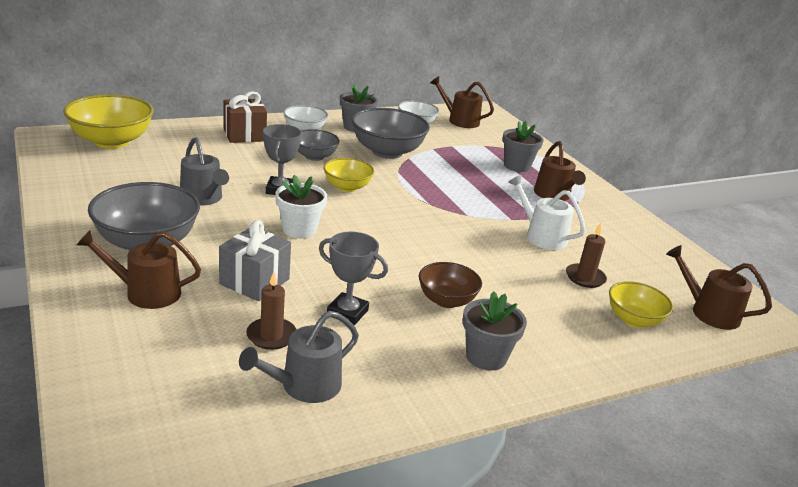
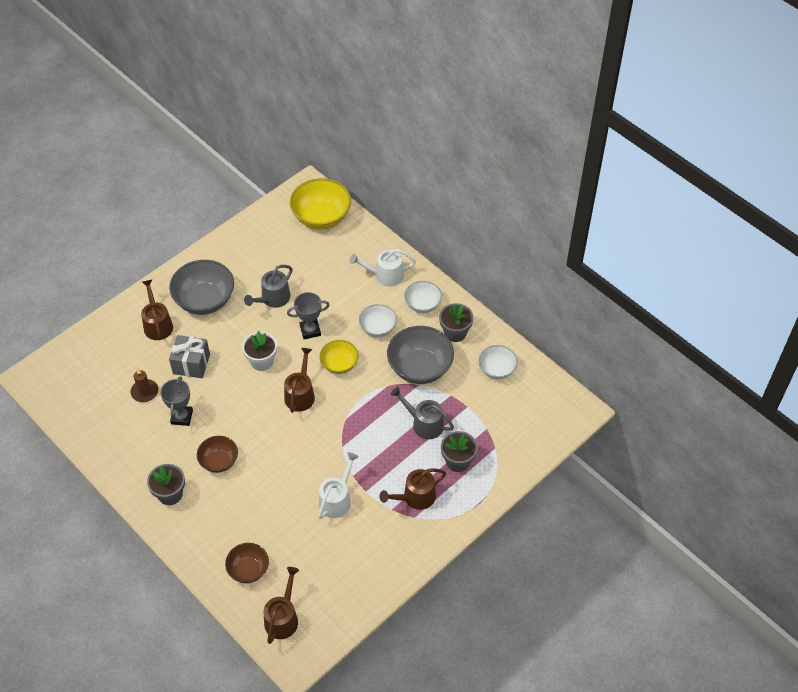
camera: 75 degrees right, 25 degrees up
(244, 135) = (385, 275): brown gift -> white watering can
(305, 386) = (111, 421): grey watering can -> grey watering can (424, 424)
(314, 156) = (377, 328): grey bowl -> white bowl
(460, 120) = (532, 398): brown watering can -> brown watering can (300, 394)
(585, 278) = (289, 535): brown candle -> none
(633, 320) = (248, 570): yellow bowl -> brown bowl

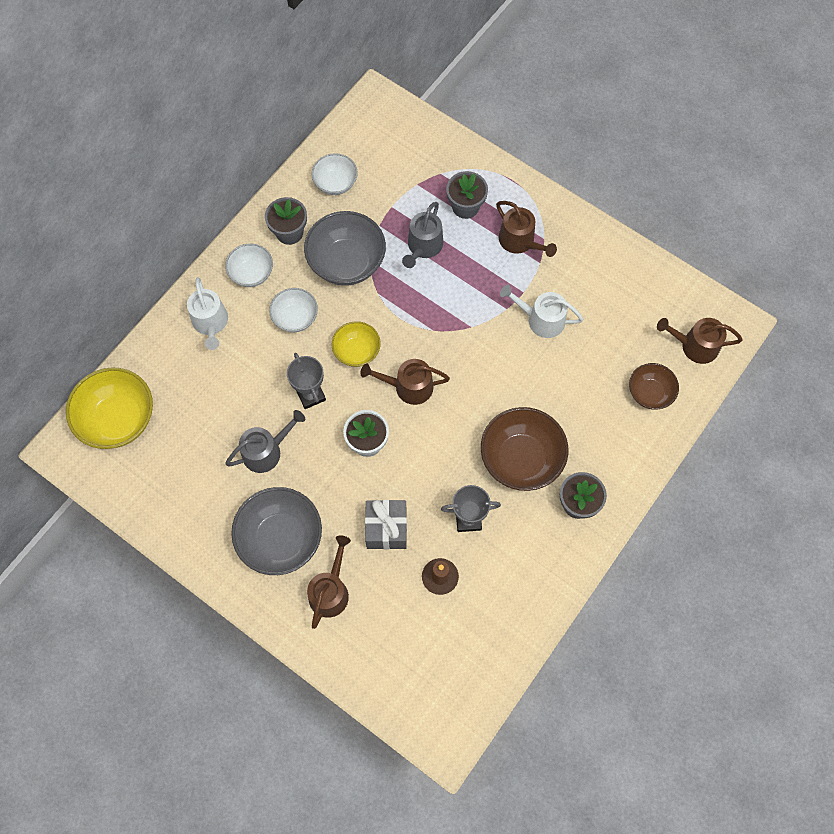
camera: 100 degrees left, 15 degrees up
(157, 324) = (330, 591): brown watering can -> brown watering can turned 135 degrees clockwise
(219, 461) = (521, 459): brown bowl -> brown bowl, size x1.70
(273, 298) = (266, 451): grey watering can -> grey watering can turned 60 degrees counterclockwise

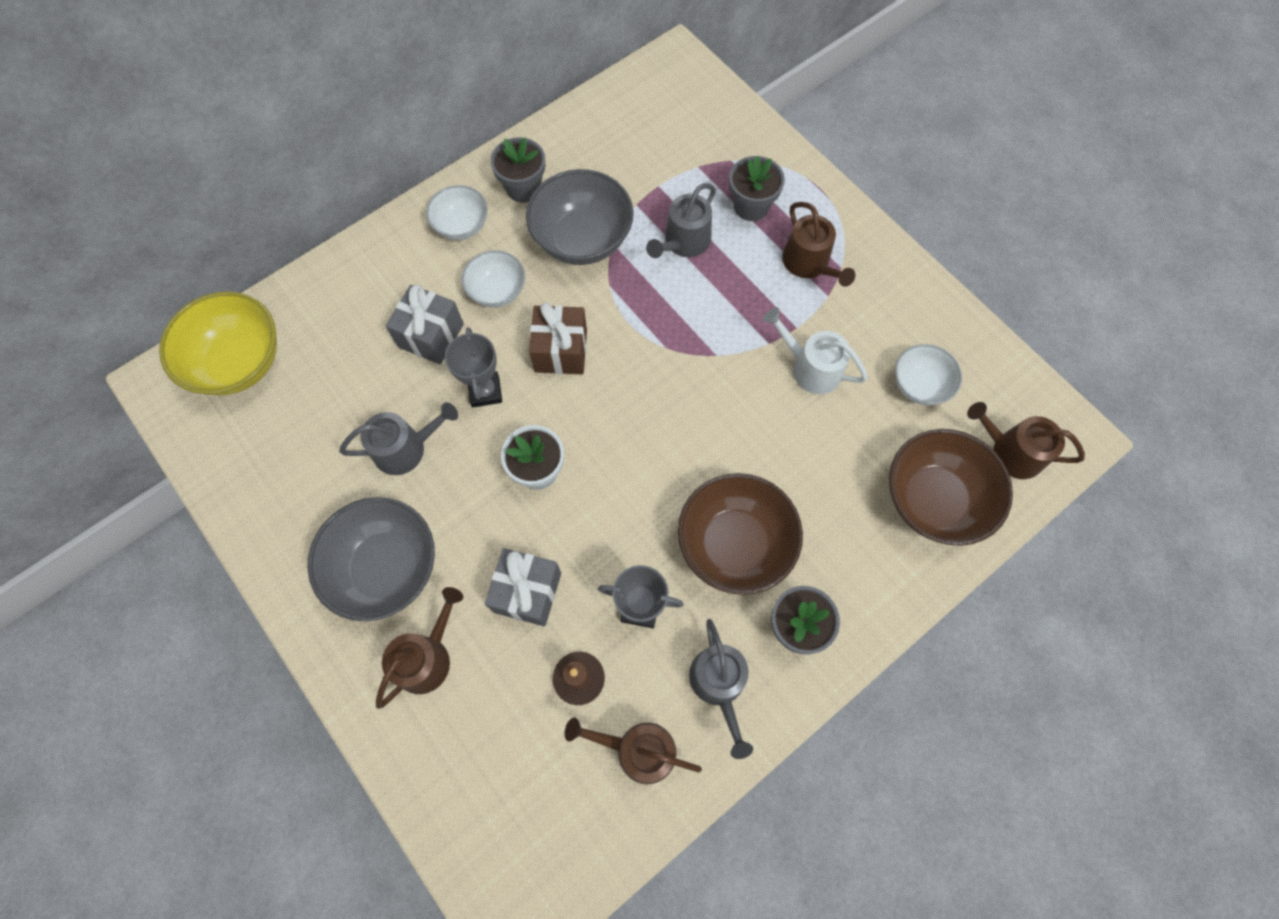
camera: 15 degrees right, 0 degrees up
(211, 323) = (392, 273): white watering can -> none
(256, 363) = (431, 335): none -> grey gift
(335, 183) = (598, 143): white bowl -> white bowl (919, 385)
(357, 351) = (561, 351): yellow bowl -> brown gift
(408, 387) = (613, 412): brown watering can -> brown watering can (638, 750)
(536, 555) = (719, 684): none -> grey watering can
(649, 393) = (933, 500): brown bowl -> brown bowl, size x1.70

